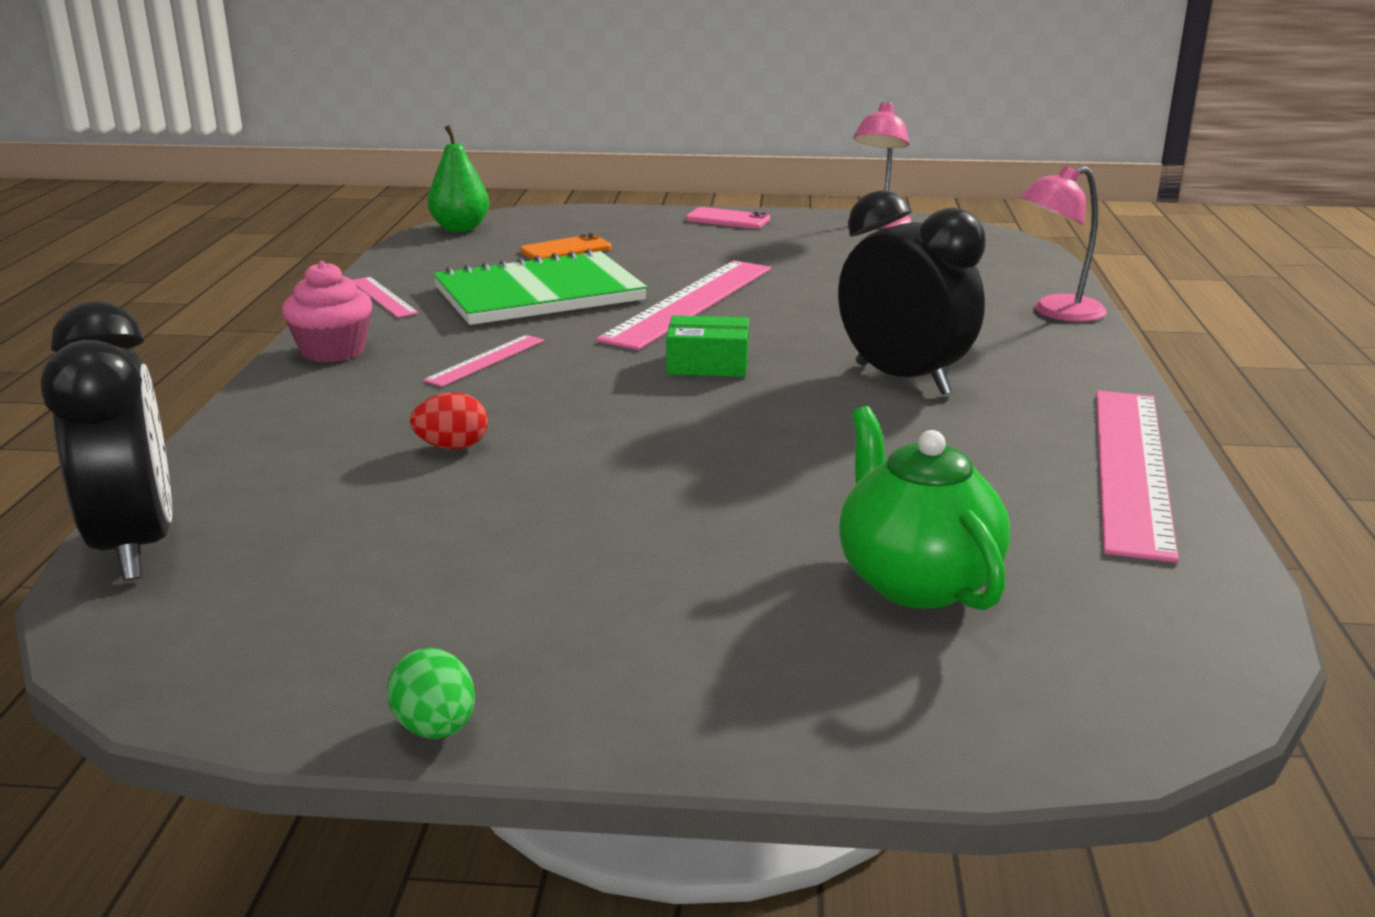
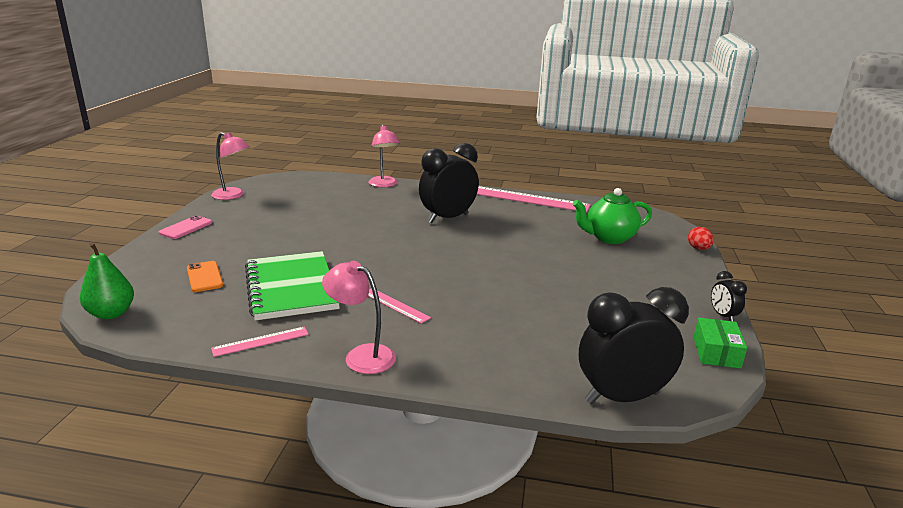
camera: 85 degrees left, 0 degrees up
(333, 351) = (361, 355): pink cupcake -> pink lamp
(436, 728) = (723, 316): green egg -> black clock
(452, 447) = (508, 314): red egg -> red egg (698, 249)
(690, 303) = (331, 249): pink ruler -> none
(708, 364) = (419, 252): green box -> green box (716, 352)

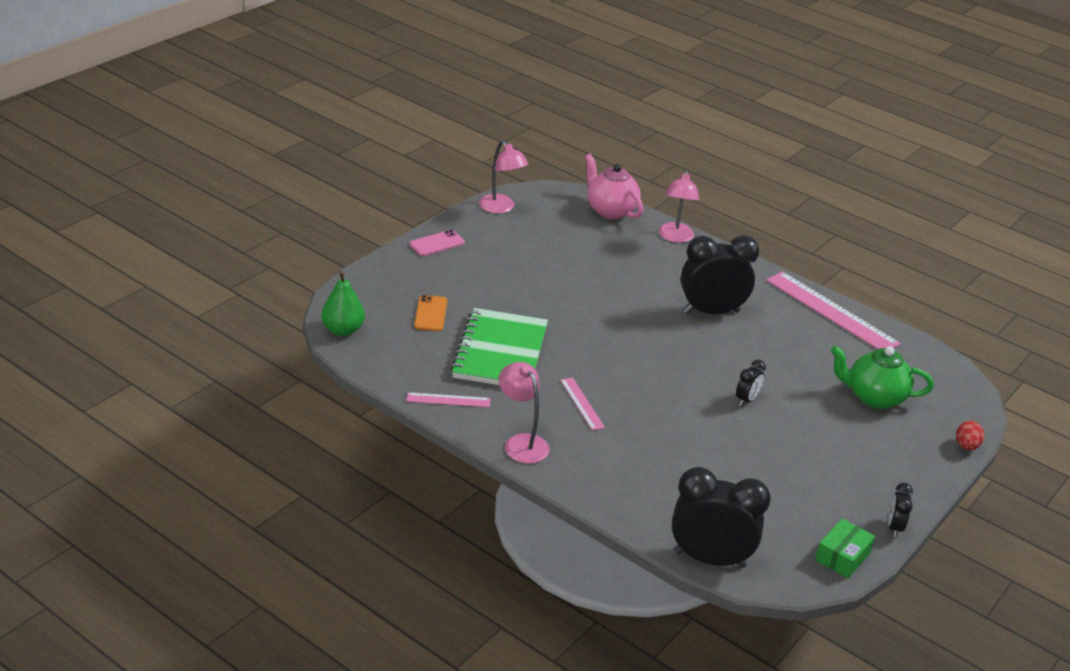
camera: 25 degrees right, 10 degrees up
(324, 180) = (610, 210): none -> pink teapot
(526, 264) = (746, 400): none -> black clock

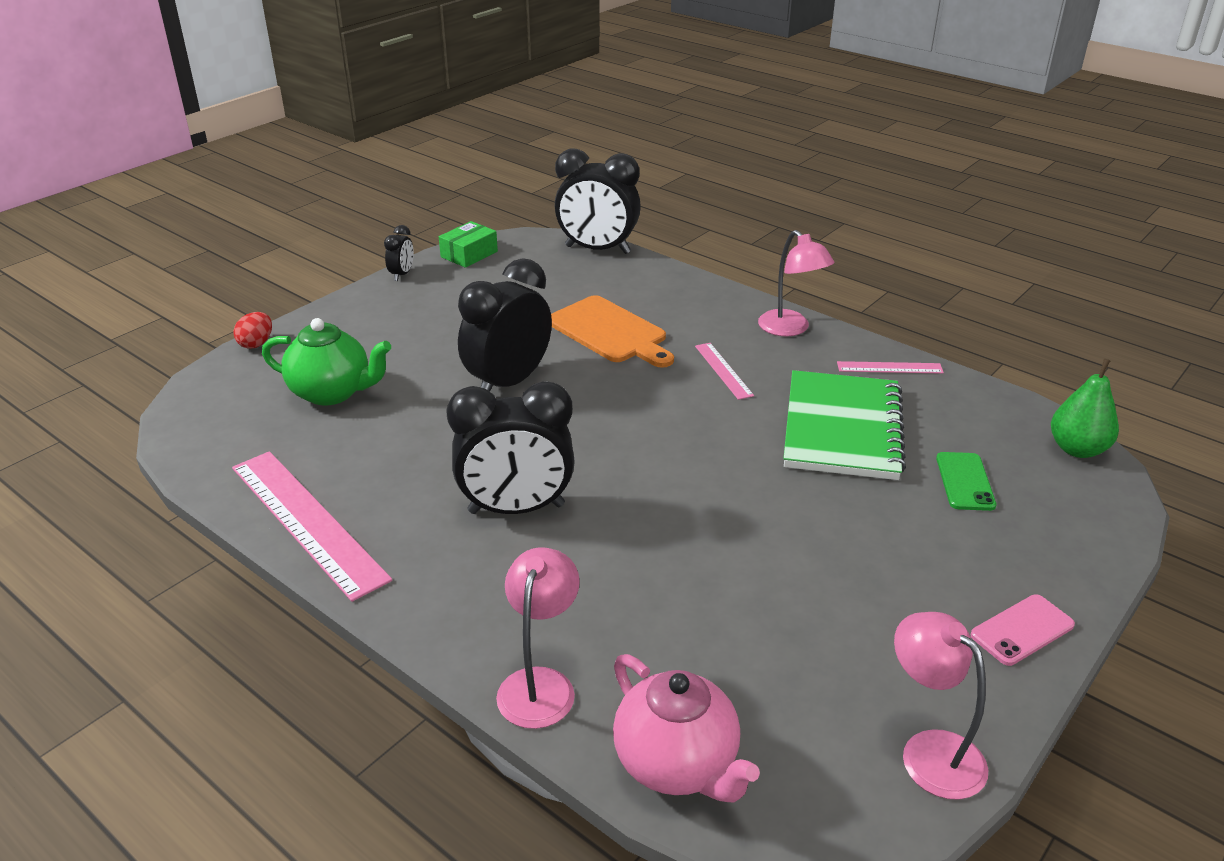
camera: 175 degrees left, 0 degrees up
(430, 314) = (965, 481): orange phone -> green phone
(678, 446) = (610, 332): none -> orange cutting board
(746, 400) = (508, 383): black clock -> black clock, size x2.20

